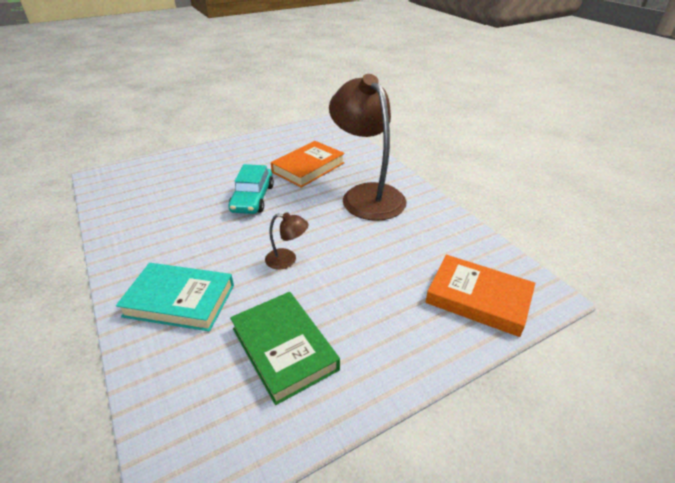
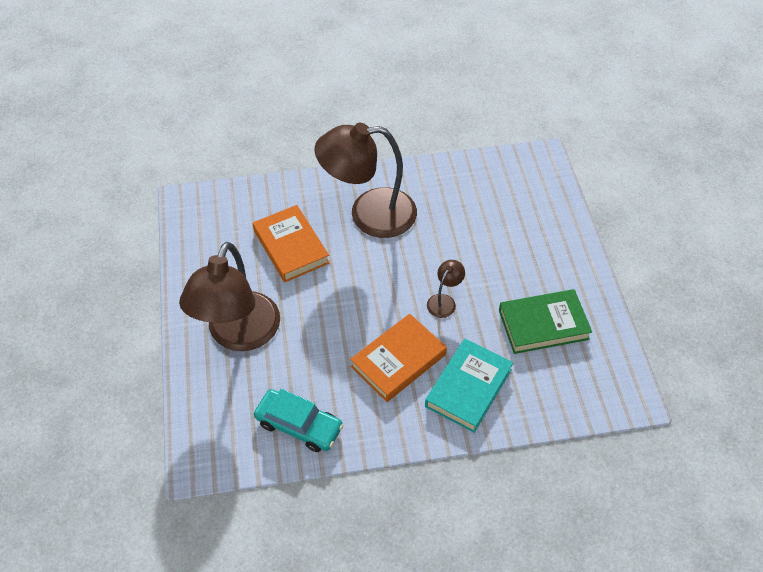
camera: 70 degrees left, 15 degrees up
(214, 166) = (239, 335): none -> brown lamp
(252, 198) = (330, 309): turquoise car -> turquoise car (299, 425)
(478, 299) = (533, 196): orange book -> orange book (398, 360)

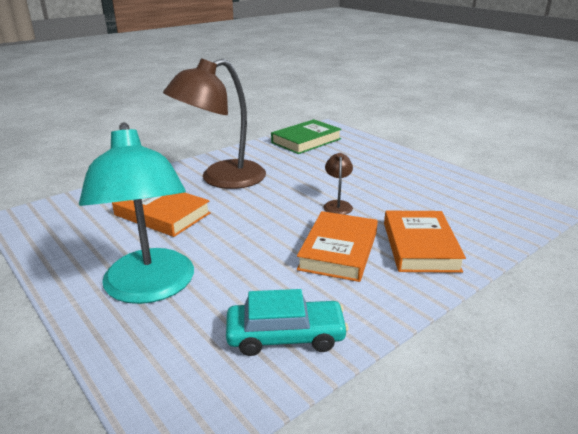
camera: 30 degrees left, 25 degrees down
(239, 335) = (150, 288): brown lamp -> turquoise lamp
(468, 388) = (420, 246): turquoise book -> orange book
(543, 324) = (429, 194): green book -> green book (306, 141)

